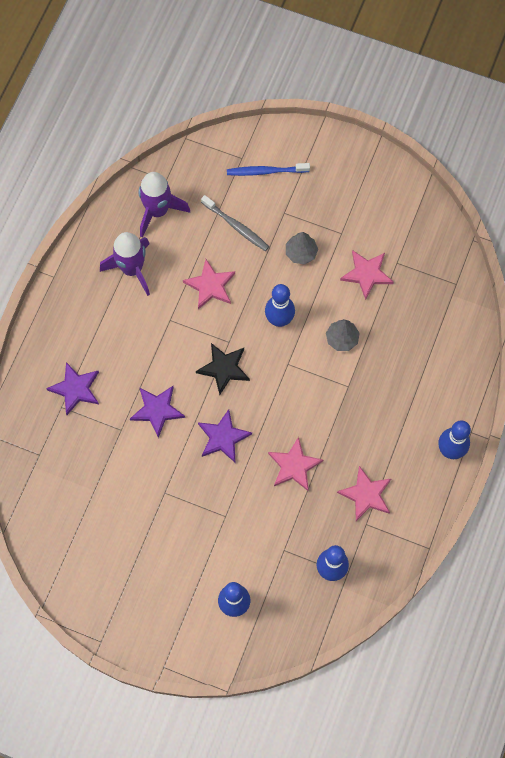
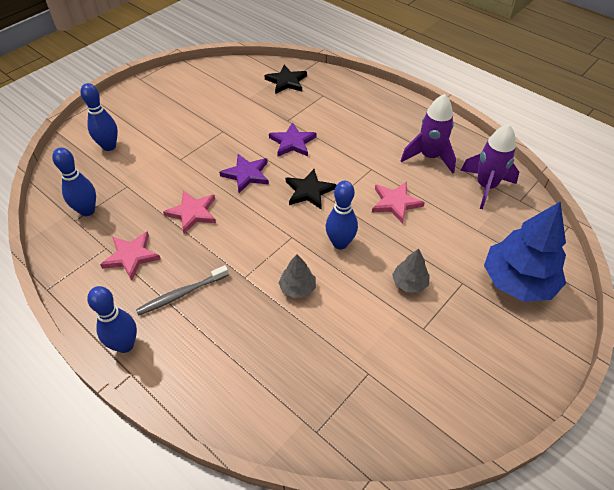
camera: 110 degrees right, 20 degrees down
(48, 458) = (286, 81): none -> black star
(75, 389) = (333, 104): purple star -> none
(236, 226) = (455, 238): grey toothbrush -> grey toothbrush (181, 294)
(266, 171) = (518, 281): blue toothbrush -> blue tree
(367, 274) = (364, 336): pink star -> none

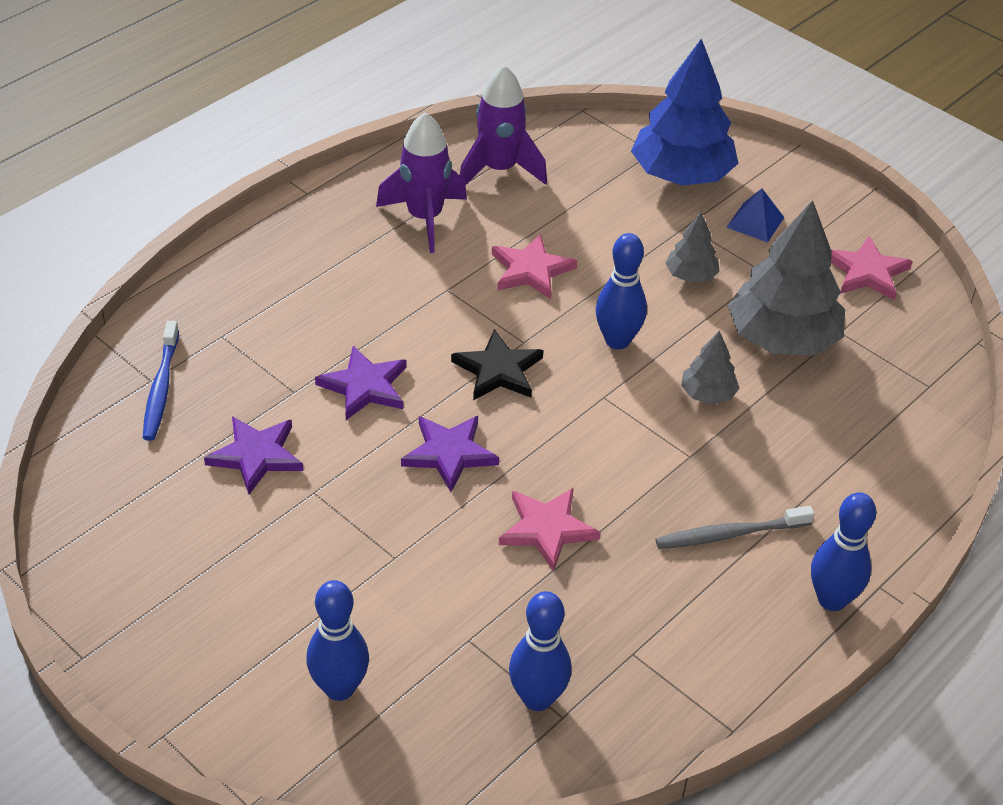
camera: 90 degrees left, 5 degrees down
(131, 256) = (653, 611): pink star -> pink star (867, 272)
(181, 294) = (729, 534): grey toothbrush -> grey toothbrush turned 105 degrees clockwise
(245, 112) = (256, 456): none -> purple star
(286, 81) = (161, 388): black star -> blue toothbrush
(355, 334) = (782, 338): none -> grey tree
(478, 325) = (755, 222): none -> blue pyramid

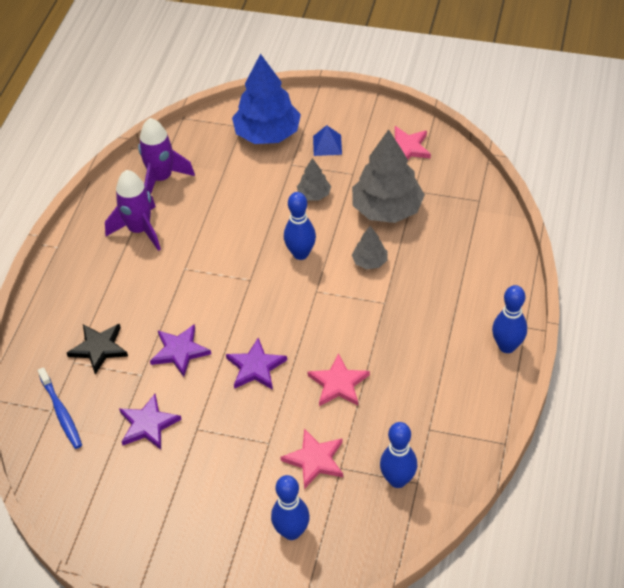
camera: 25 degrees left, 5 degrees up
(498, 370) = (248, 304): black star -> black star (99, 348)
(531, 270) = (223, 234): pink star -> pink star (315, 460)
(729, 534) = (434, 337): grey toothbrush -> none

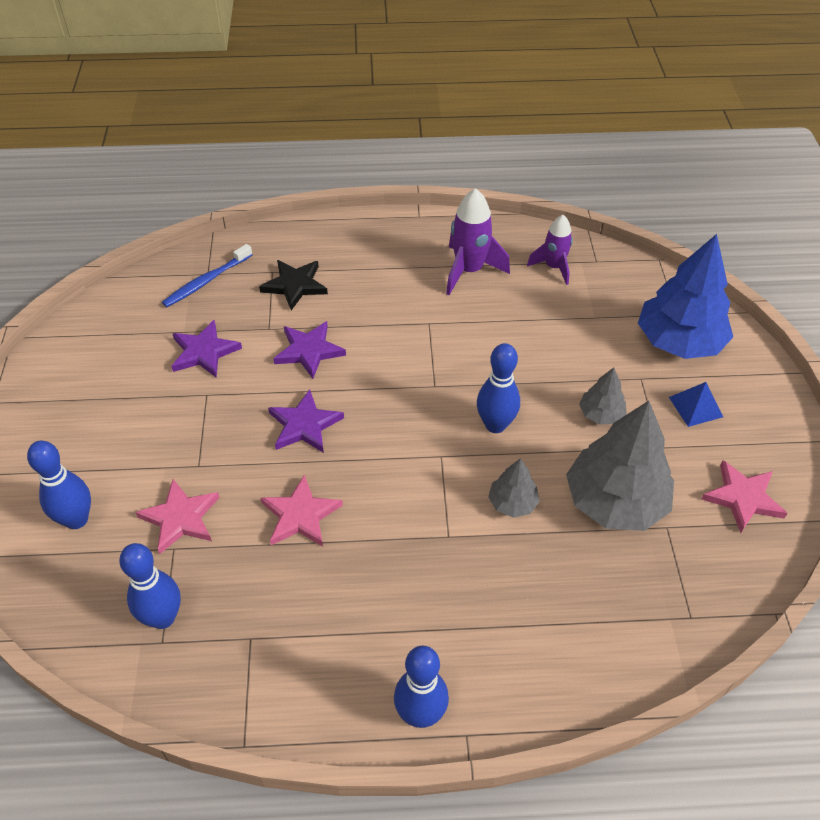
camera: 70 degrees right, 0 degrees up
(161, 179) = (553, 267): purple rocket -> purple rocket, size x0.66

